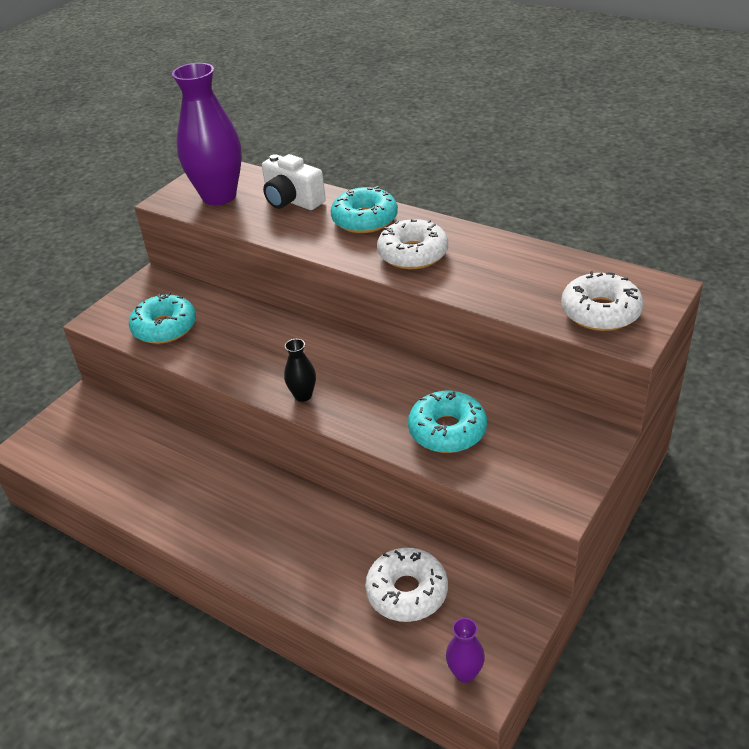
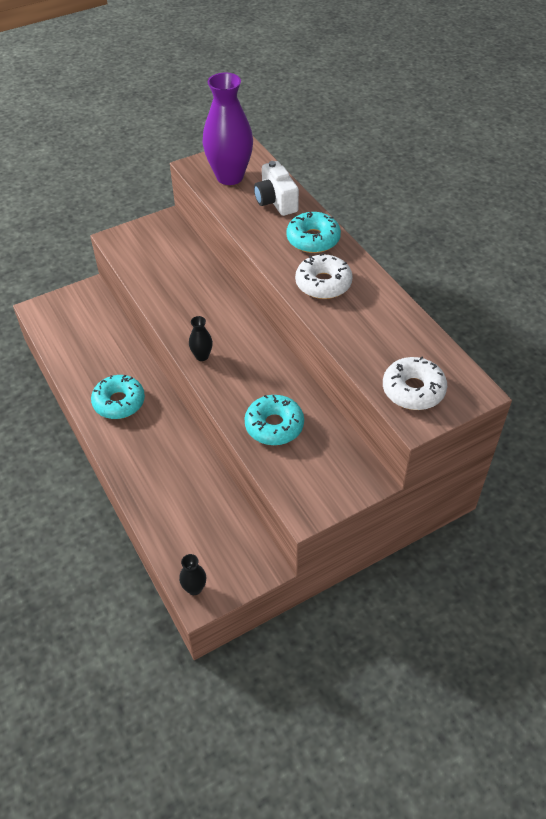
camera: 25 degrees right, 10 degrees up
(165, 327) = (150, 263): turquoise donut -> turquoise donut (119, 402)
(407, 592) = (197, 520): white donut -> none
(465, 673) = (194, 588): purple vase -> black vase

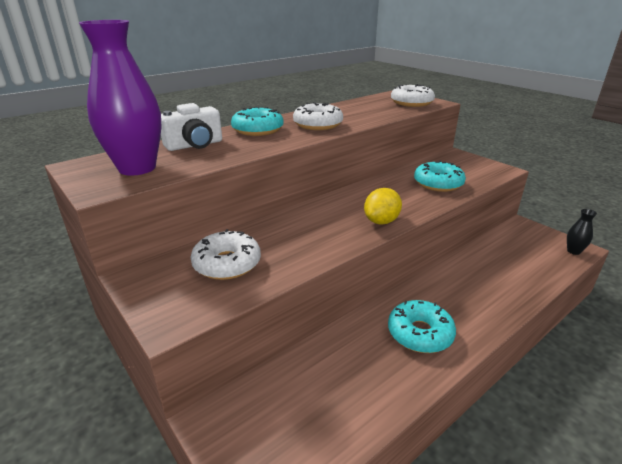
camera: 100 degrees left, 20 degrees down
(167, 260) = (227, 264): none -> white donut
(202, 356) = (381, 221): black vase -> yellow lemon

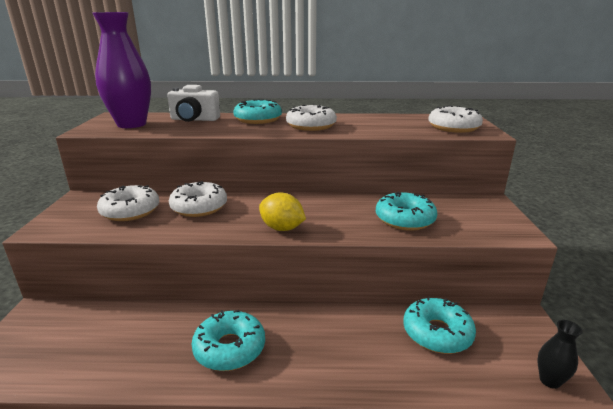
camera: 40 degrees right, 5 degrees down
(284, 233) = (199, 207): none -> white donut
(381, 221) = (282, 228): yellow lemon -> yellow lemon turned 45 degrees clockwise
(502, 255) = (437, 333): none -> turquoise donut

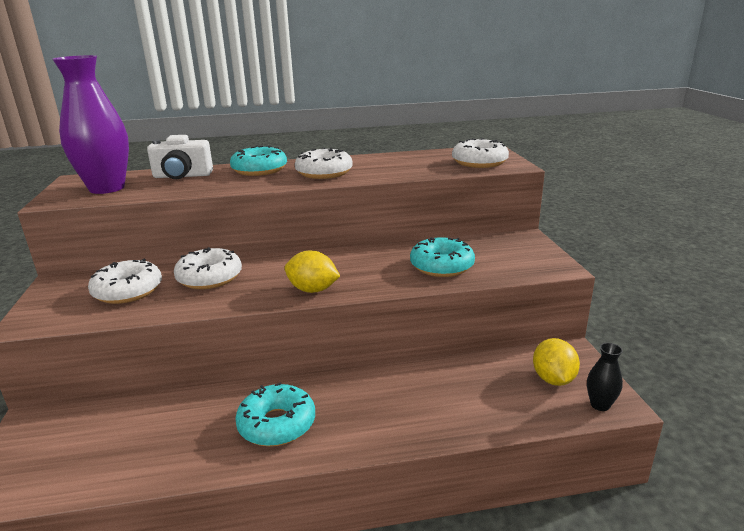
camera: 10 degrees left, 0 degrees up
(437, 333) = (489, 378): turquoise donut -> none
(502, 344) = (553, 379): none -> yellow lemon

